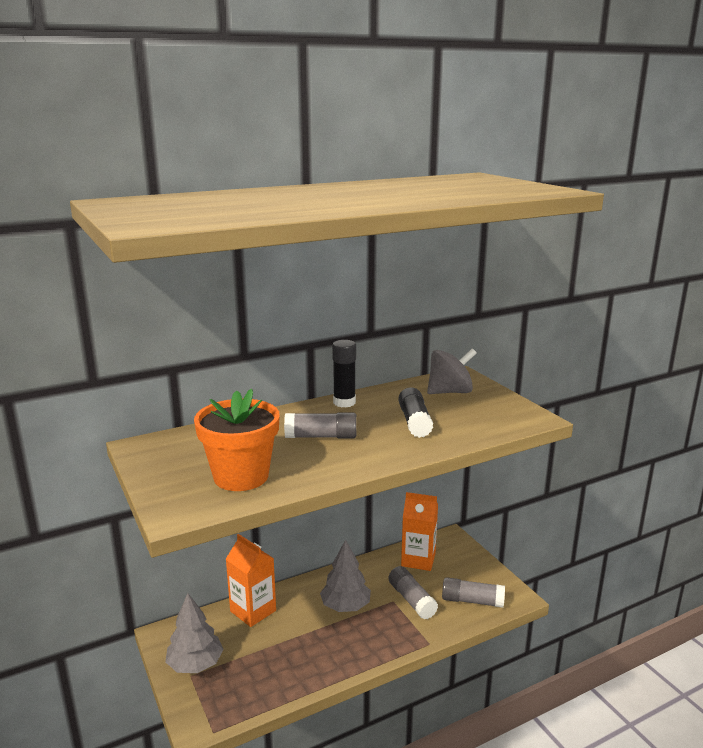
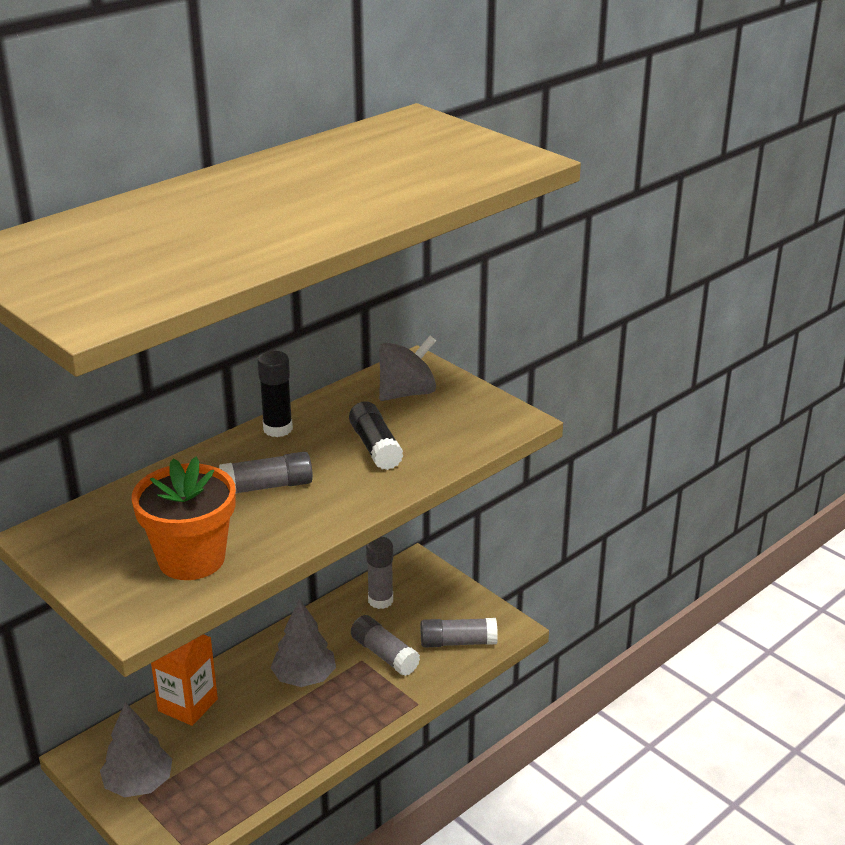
camera: 15 degrees left, 10 degrees up
(418, 559) = (380, 600): orange carton -> grey glue stick

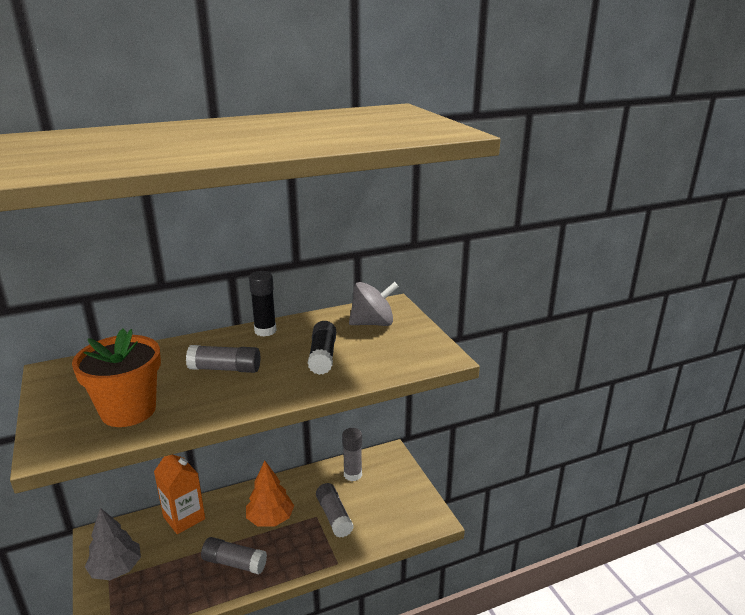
camera: 20 degrees right, 5 degrees down
(304, 677) = (270, 519): grey tree -> orange tree
(458, 642) = (391, 521): grey glue stick -> grey glue stick (234, 563)

